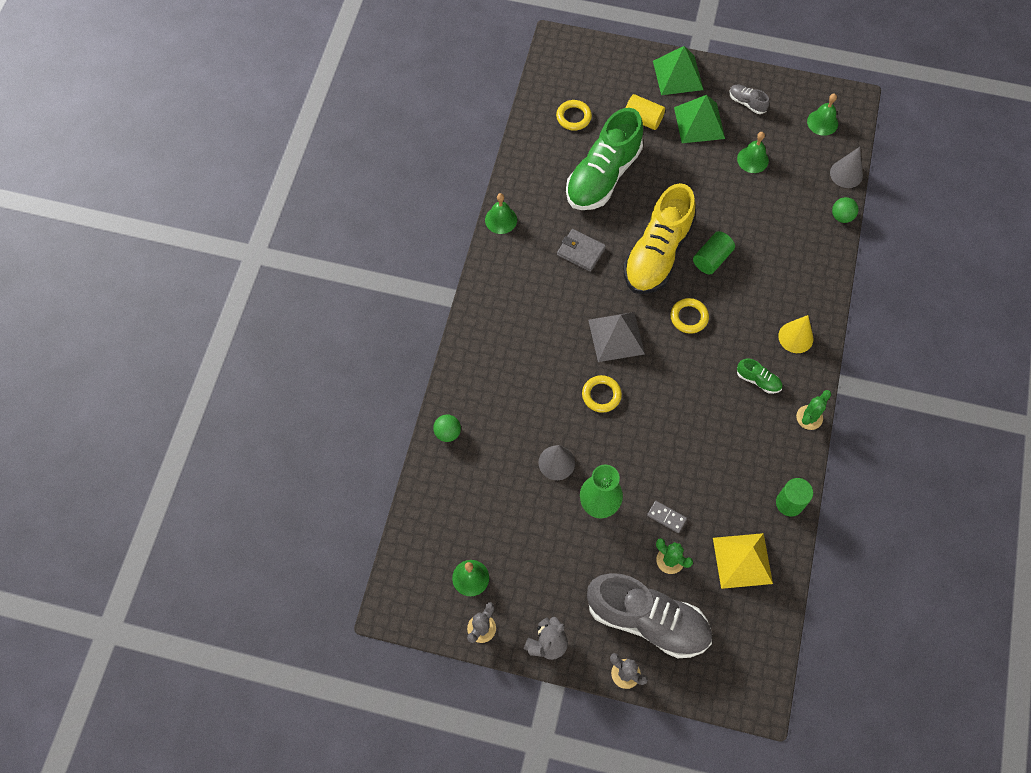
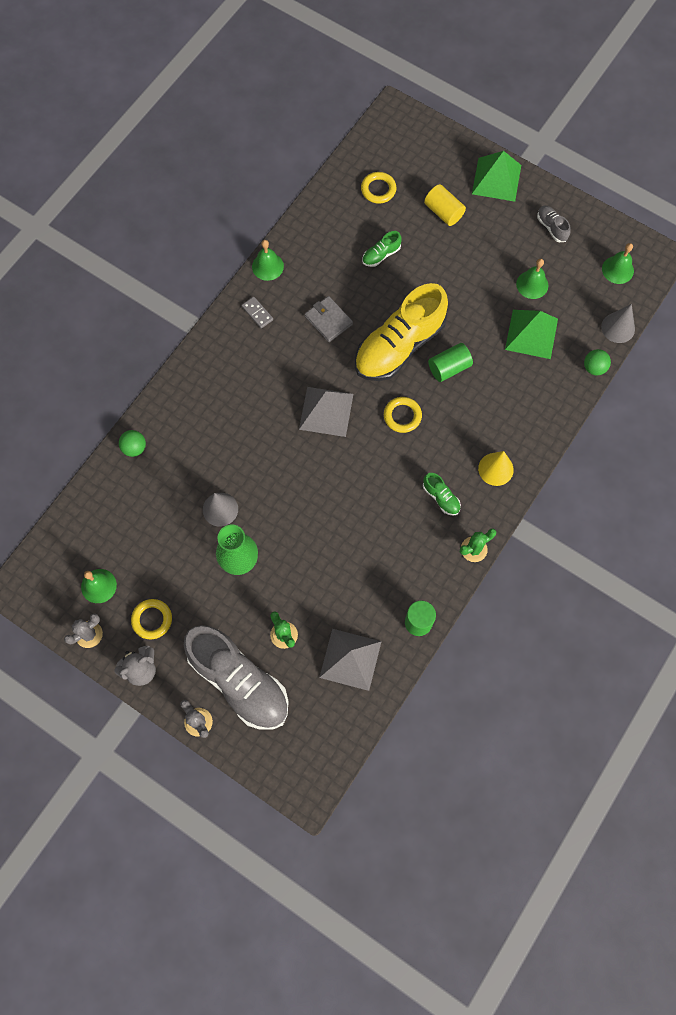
camera: 20 degrees right, 5 degrees up
(601, 395) = (288, 461): yellow ring -> yellow ring (152, 620)
(603, 176) = (381, 255): green shoe -> green shoe, size x0.41
(666, 517) = (298, 594): grey domino -> grey domino (257, 313)
(699, 122) = (496, 232): green pyramid -> green pyramid (531, 334)
(742, 560) = (350, 659): yellow pyramid -> grey pyramid

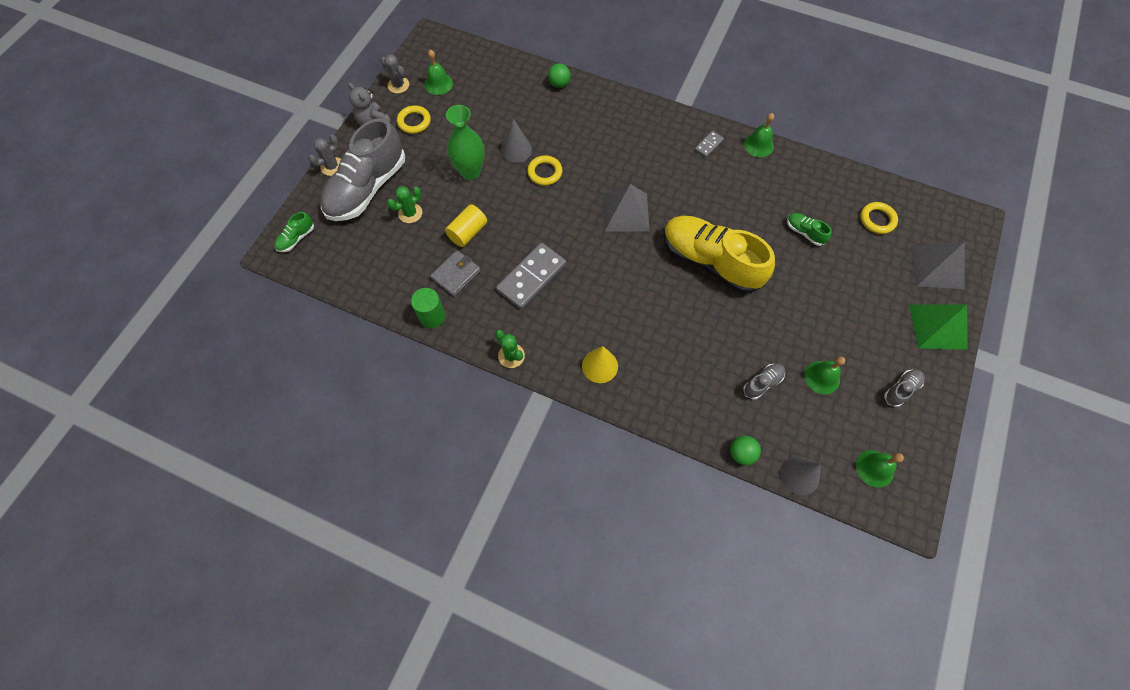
camera: 80 degrees right, 5 degrees down
(328, 320) = (719, 200): grey wallet -> grey wallet (456, 274)
(350, 659) = (392, 266): grey pyramid -> grey pyramid (936, 267)
(388, 517) = (531, 277): none -> grey domino
(402, 416) = (636, 275): yellow ring -> yellow ring (545, 172)
(441, 497) = (559, 319): green shoe -> green shoe (296, 238)
(443, 212) = (875, 281): yellow cylinder -> yellow cylinder (468, 232)
(449, 368) = (699, 309): green cylinder -> none
(531, 334) = (762, 383): green pyramid -> grey shoe

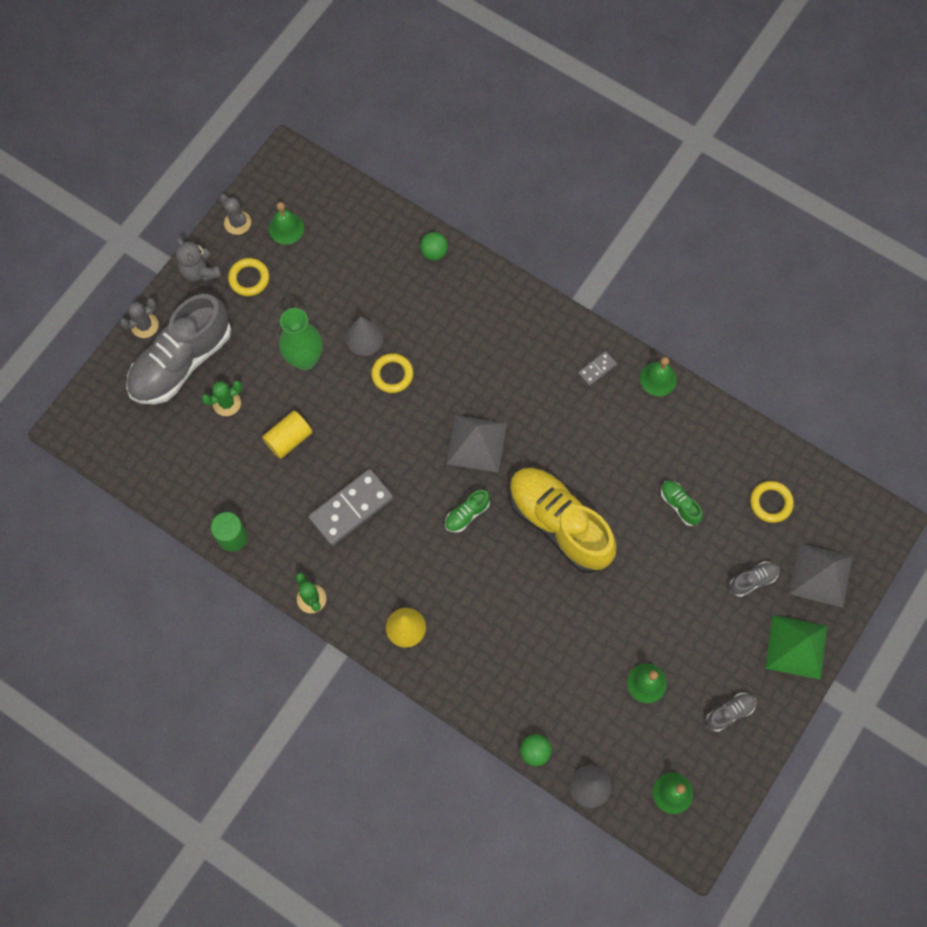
camera: 10 degrees right, 5 degrees up
(296, 238) = (94, 414): green shoe -> green shoe (467, 514)
(456, 274) = (267, 490): grey wallet -> none
(762, 383) = (579, 678): grey shoe -> grey shoe (753, 580)

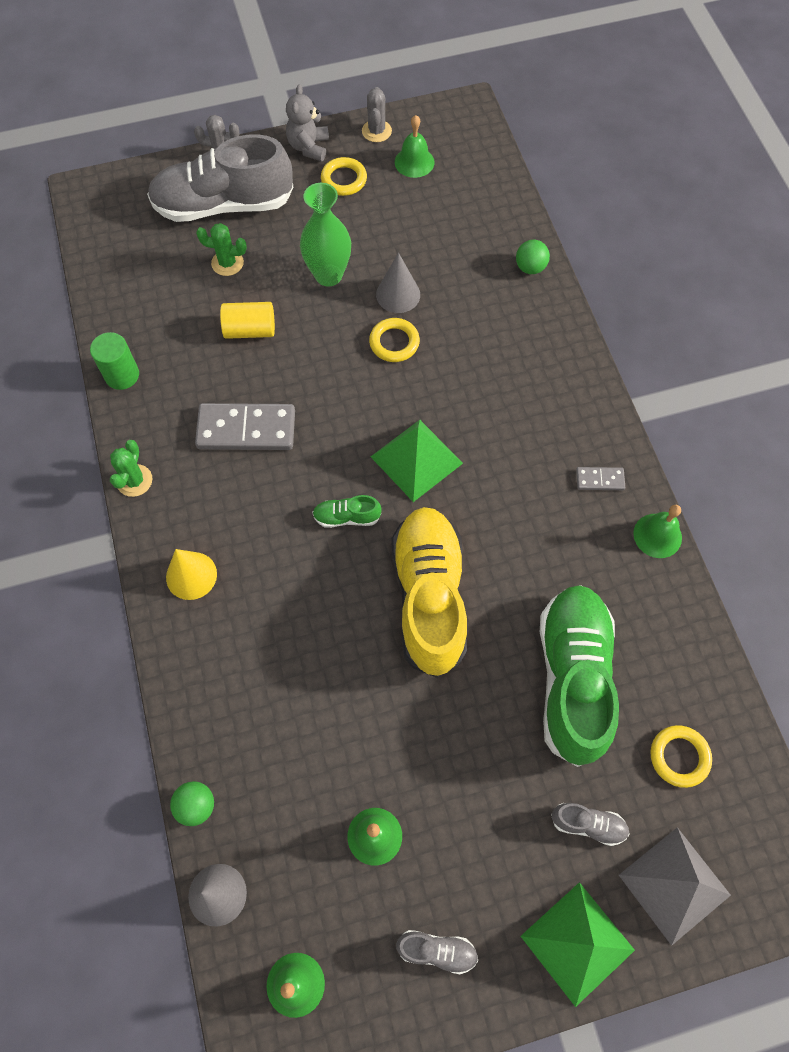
camera: 40 degrees right, 5 degrees down
(476, 443) = (416, 459): grey pyramid -> green pyramid
(679, 505) = (573, 678): green shoe -> green shoe, size x2.44

